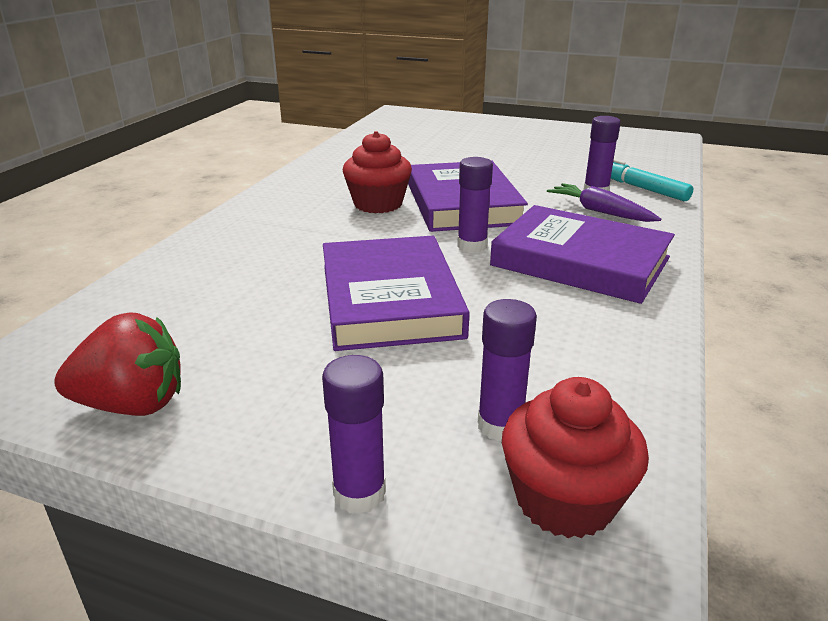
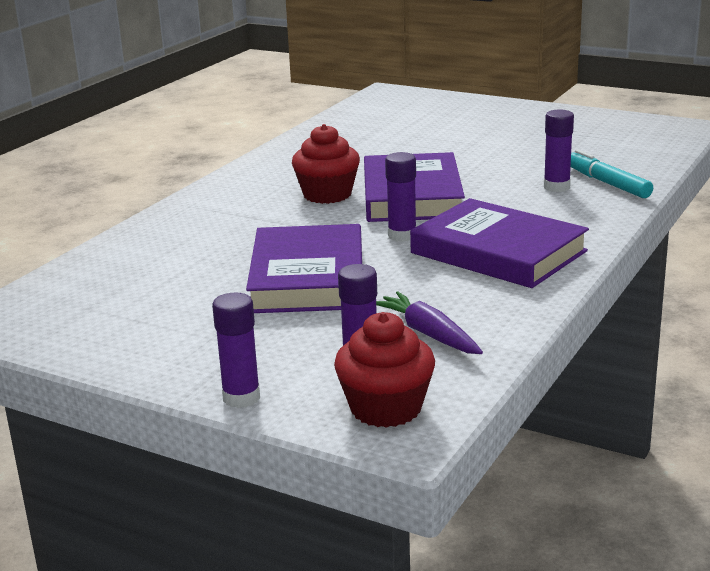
camera: 10 degrees right, 5 degrees down
(133, 405) = (88, 341): red strawberry -> none
(600, 212) = (548, 207): purple carrot -> purple carrot (428, 334)

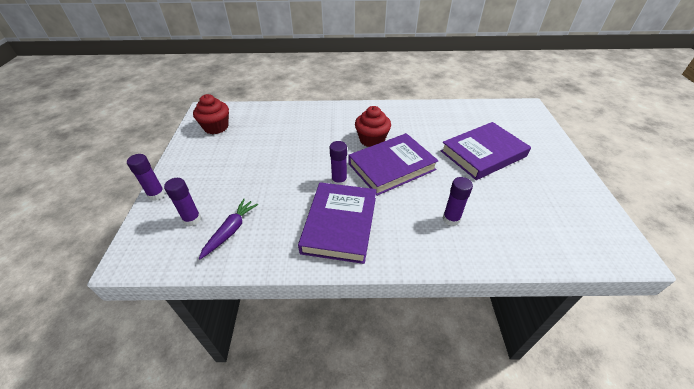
camera: 60 degrees right, 20 degrees up
(308, 278) = (275, 169): purple book -> purple book (483, 154)
(386, 408) = (152, 243): red cupcake -> red cupcake (216, 127)
(607, 183) = (478, 241): turquoise marker -> none

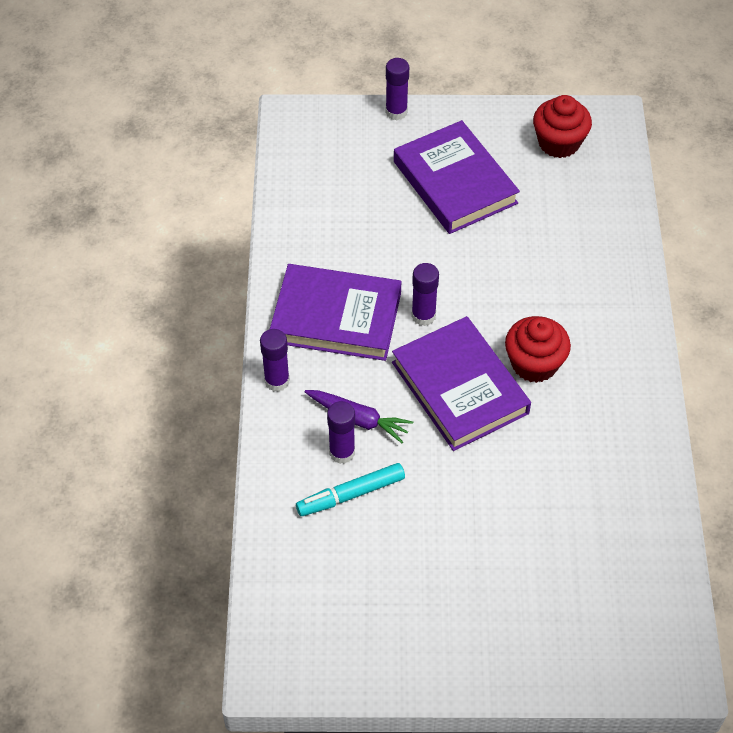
camera: 90 degrees right, 10 degrees up
(192, 219) = (350, 159): purple glue stick -> purple glue stick (277, 381)
(230, 231) = (329, 202): purple carrot -> purple carrot (358, 419)
(481, 214) = (351, 494): none -> turquoise marker
(483, 154) = (500, 534): purple book -> purple book (454, 182)

